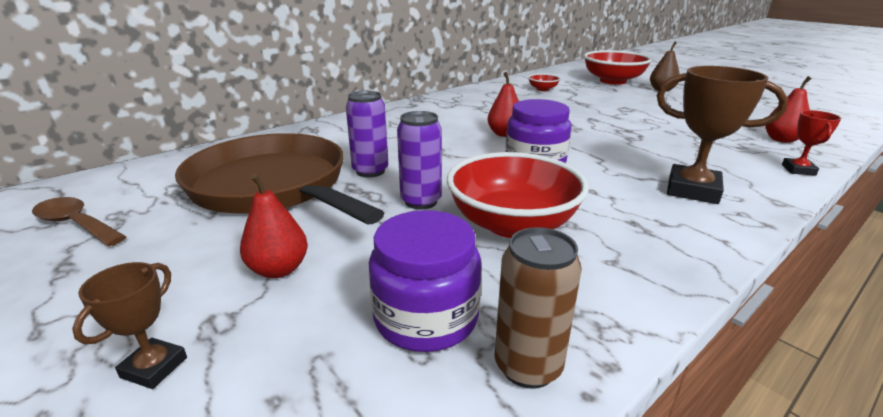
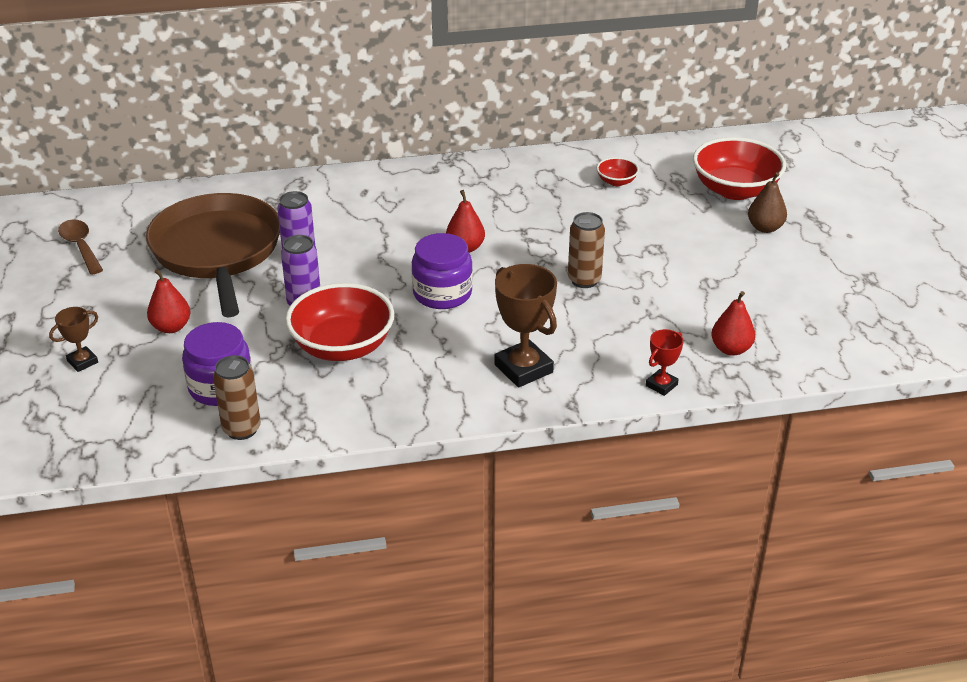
camera: 30 degrees right, 10 degrees up
(618, 131) = (584, 280): none -> brown can

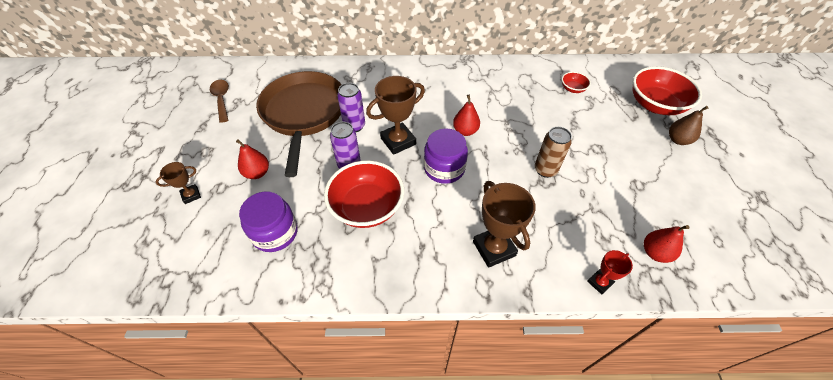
camera: 10 degrees right, 15 degrees up
(241, 429) = (278, 277): brown can -> none
(369, 270) = (398, 141): none -> brown trophy

